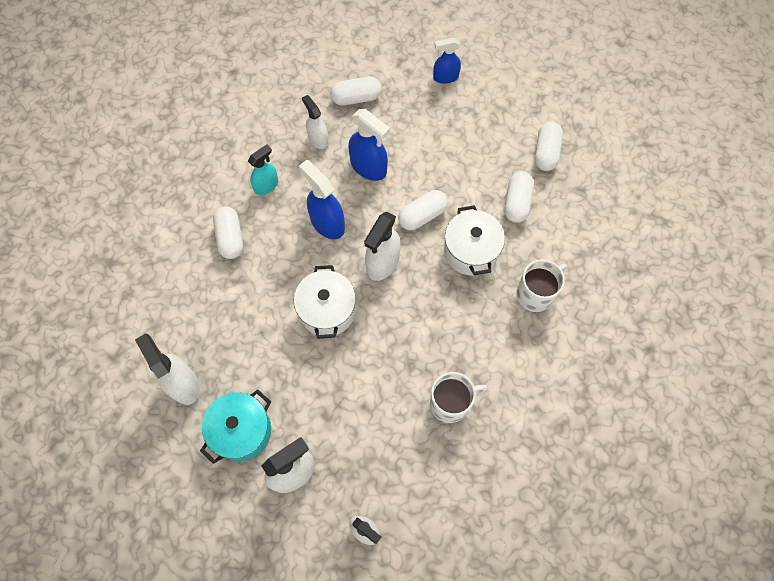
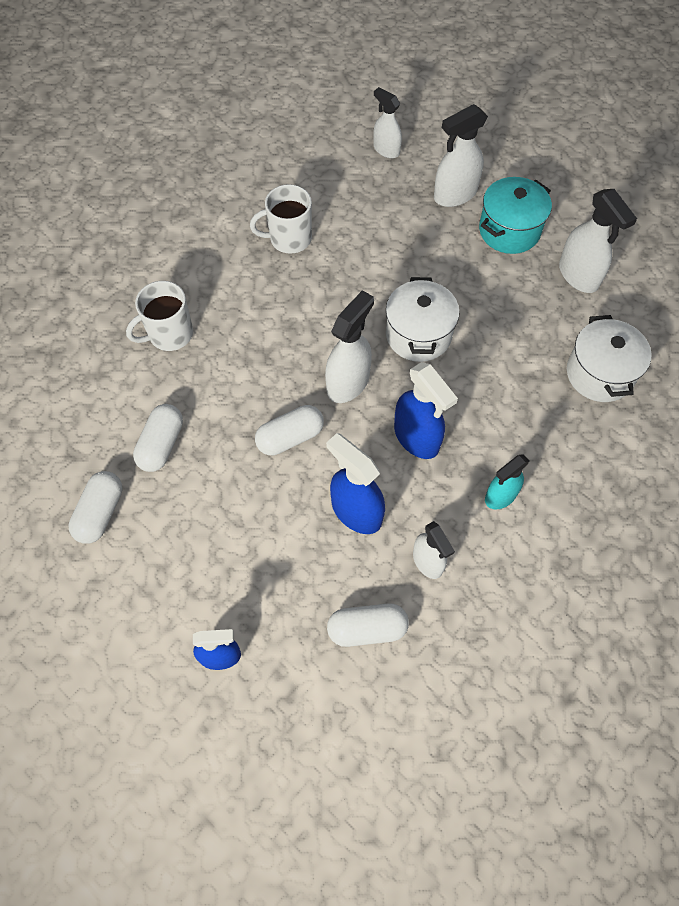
camera: 175 degrees left, 5 degrees down
(230, 237) = (543, 428): white capsule -> none
(471, 251) = (236, 388): white pot -> white pot (599, 374)

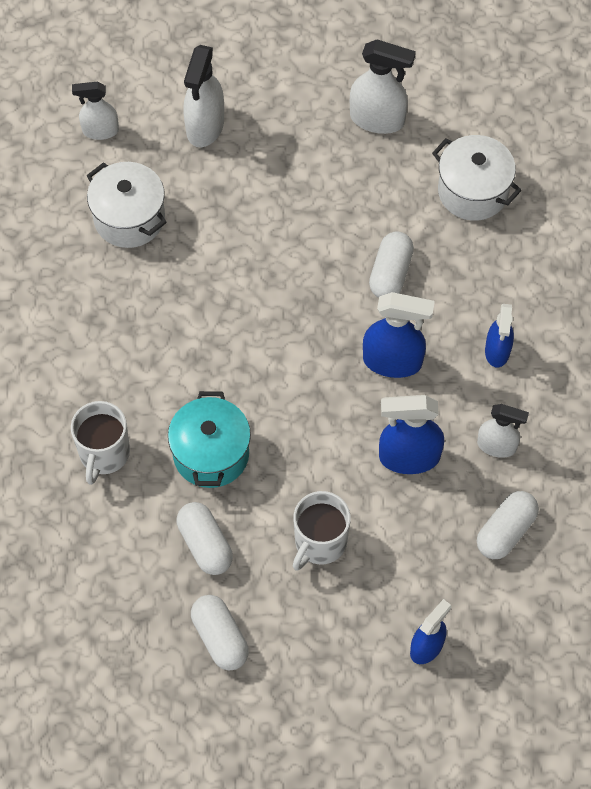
camera: 45 degrees left, 0 degrees up
(289, 239) = (108, 284): white mug -> white mug (319, 542)
(290, 437) = (298, 447): white capsule -> white capsule (390, 273)
(348, 382) = (295, 364): white spray bottle -> none
(418, 335) = (306, 277): white pot -> white pot (129, 218)
(500, 496) = (497, 351): turquoise spray bottle -> blue spray bottle
(509, 230) = (283, 123): turquoise pot -> turquoise pot (211, 454)

